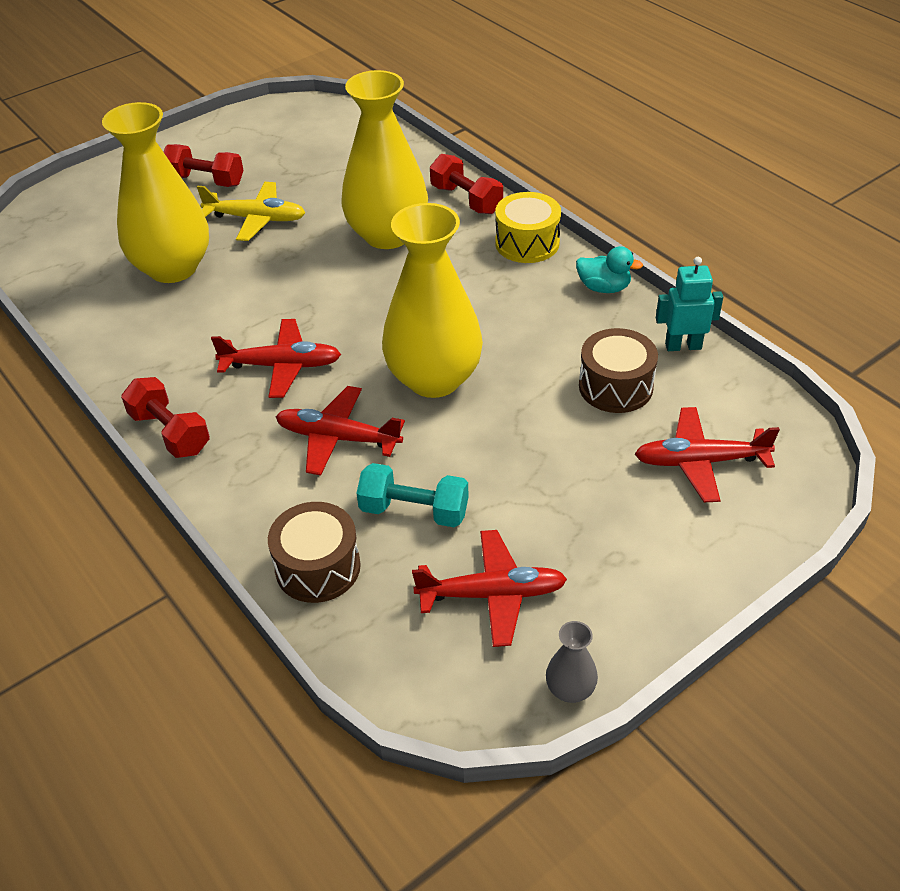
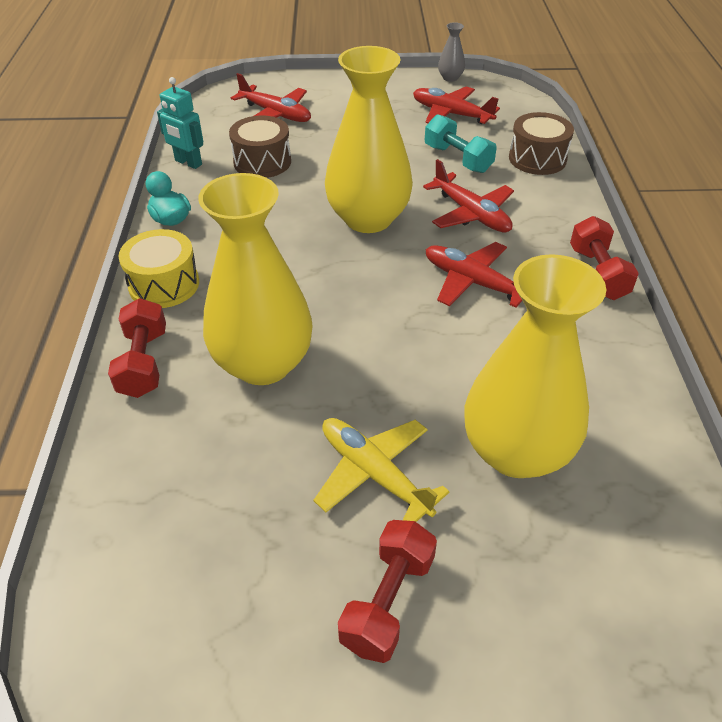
camera: 145 degrees left, 0 degrees up
(205, 181) = (388, 601): red dumbbell -> red dumbbell turned 60 degrees clockwise

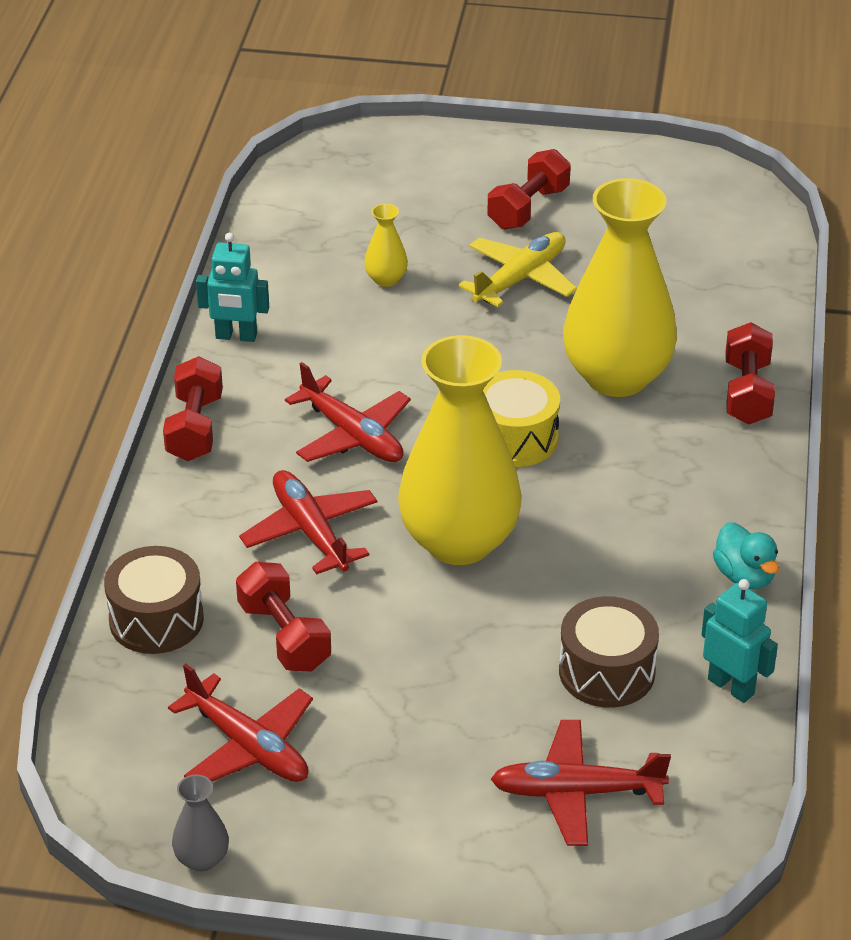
camera: 170 degrees left, 5 degrees down
(164, 284) = (738, 479): yellow drum -> yellow drum (515, 438)
(276, 114) = (576, 792): red plane -> red plane turned 45 degrees counterclockwise
(374, 474) = (520, 278): yellow plane -> yellow plane turned 105 degrees counterclockwise
(458, 159) = (284, 636): turquoise dumbbell -> red dumbbell
(516, 451) = (386, 279): yellow vase -> yellow vase, size x0.40
(622, 360) = (236, 336): none -> turquoise robot

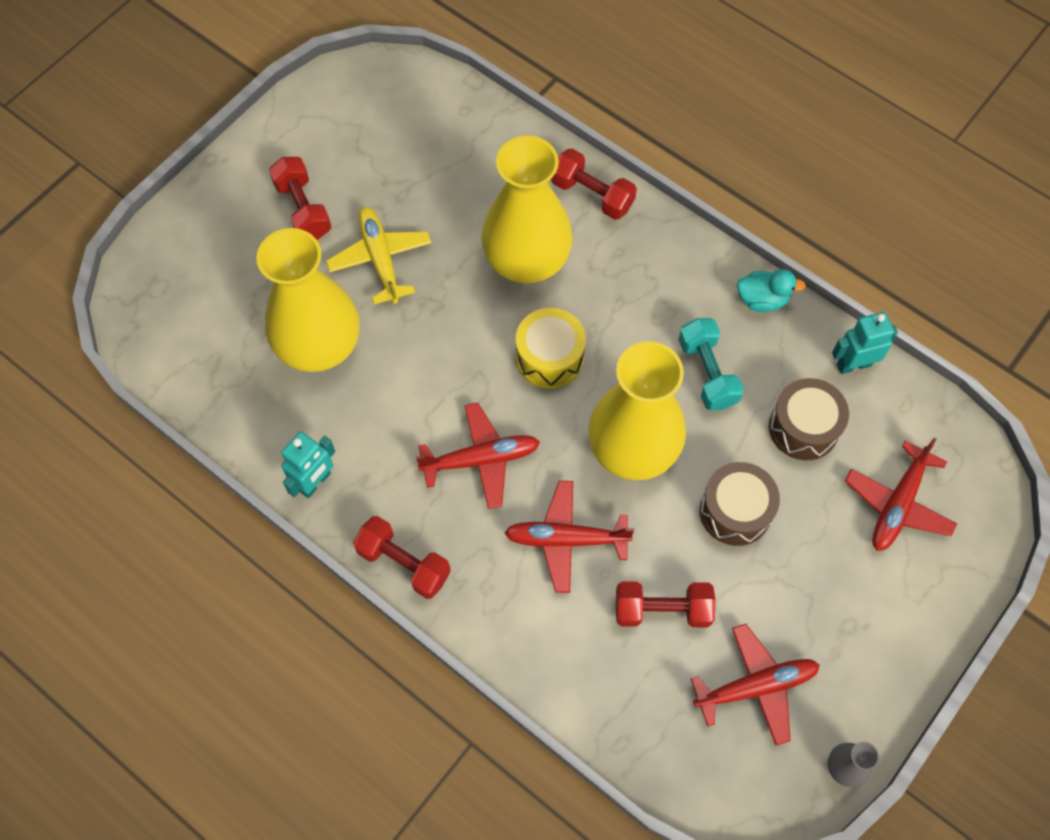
camera: 60 degrees left, 25 degrees up
(156, 619) = (597, 689): brown drum -> brown drum (735, 511)
(386, 279) = (319, 345): yellow vase -> yellow vase, size x2.47
(606, 565) = (707, 373): none -> turquoise dumbbell

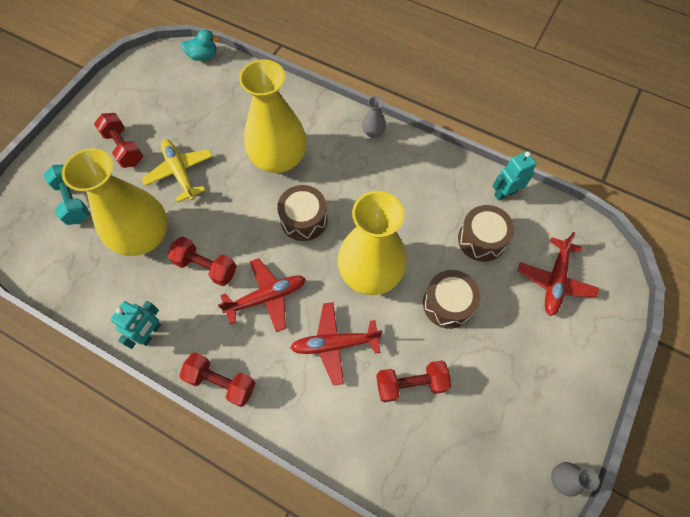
camera: 10 degrees left, 0 degrees up
(549, 357) = (304, 220): yellow drum -> brown drum
(592, 195) = (315, 111): red dumbbell -> red dumbbell (206, 267)
(673, 241) = (373, 132): none -> grey vase
(707, 373) = (411, 213): turquoise dumbbell -> turquoise dumbbell (73, 201)
(756, 686) = (487, 429): red plane -> none
(762, 300) = (437, 161): turquoise duck -> turquoise duck (203, 56)

